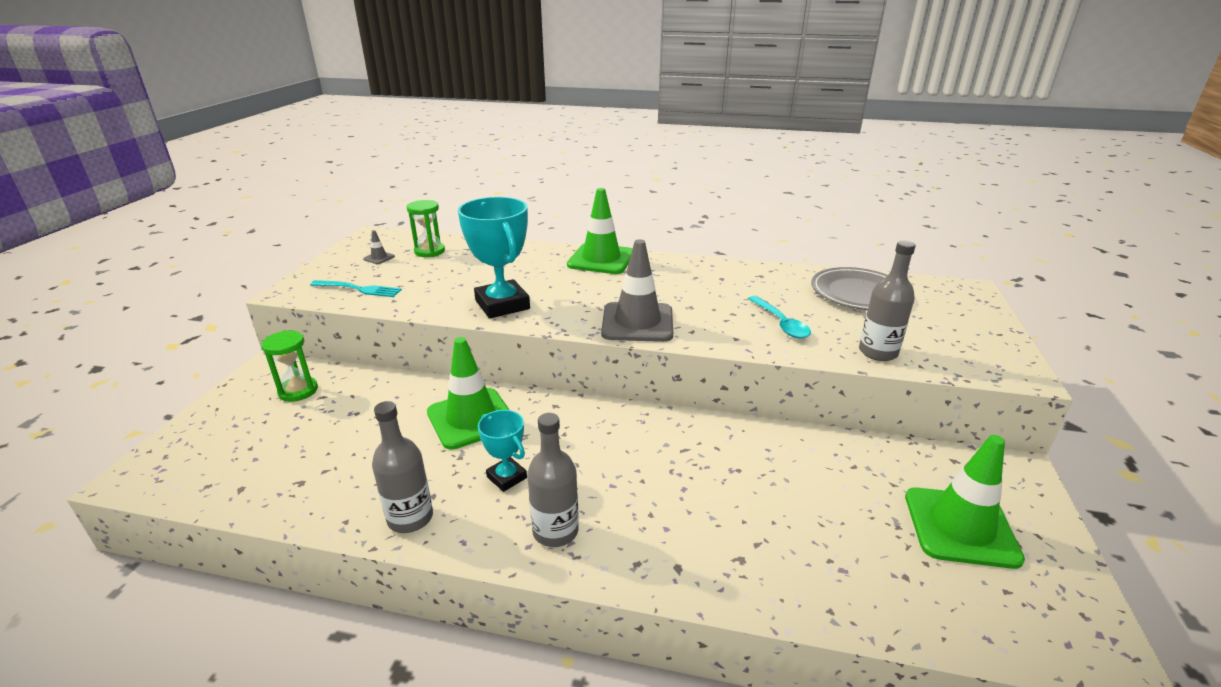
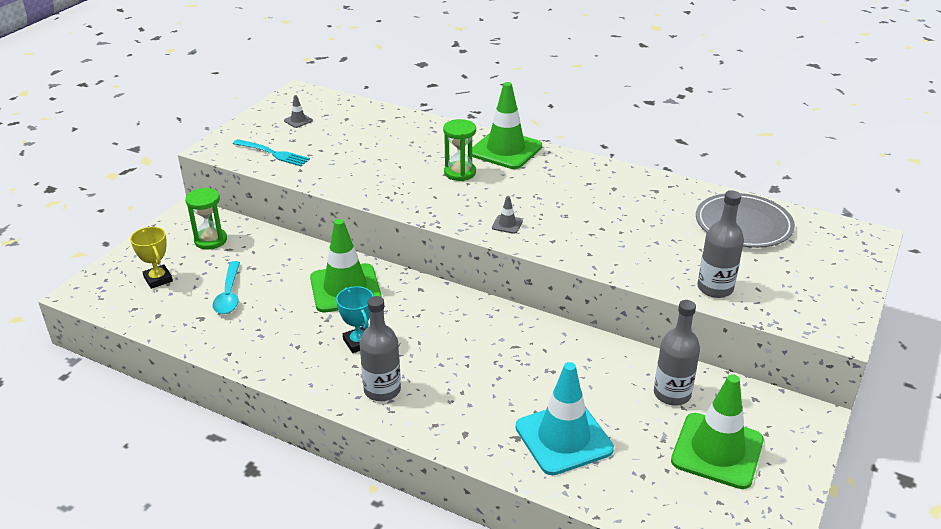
camera: 15 degrees right, 5 degrees up
(236, 444) = (158, 279): none -> yellow trophy
(410, 518) = (276, 360): grey bottle -> grey bottle (672, 394)
(429, 251) = (346, 119): green hourglass -> green hourglass (460, 173)
(502, 305) = (393, 188): turquoise trophy -> none
(637, 322) = (507, 224): grey traffic cone -> grey traffic cone, size x0.40
(781, 323) = (641, 245): turquoise spoon -> turquoise spoon (229, 295)
(793, 548) = (563, 438): none -> turquoise traffic cone

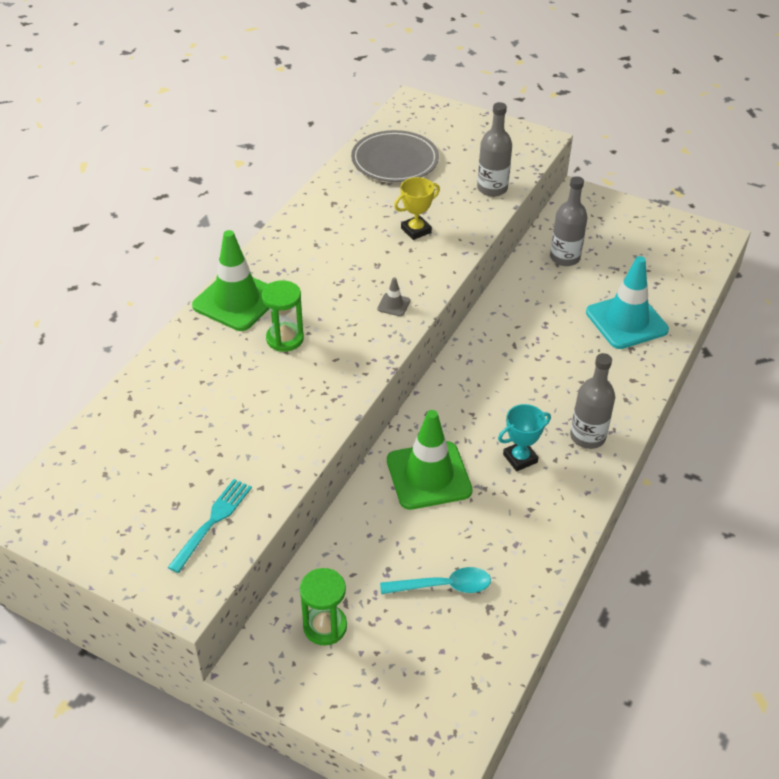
camera: 90 degrees left, 10 degrees up
(158, 279) = (413, 671): yellow trophy -> yellow trophy (416, 230)
(298, 121) = (117, 504): grey traffic cone -> none
(717, 451) = (623, 243): green traffic cone -> none

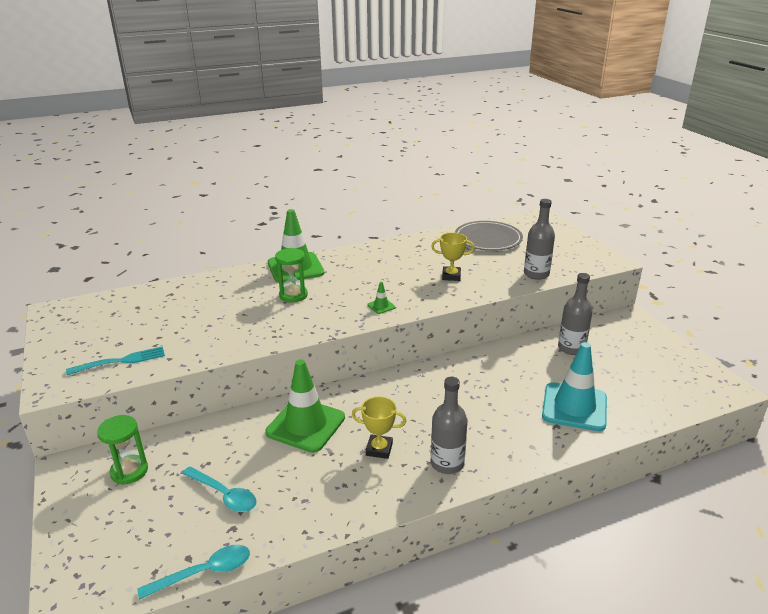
camera: 40 degrees right, 15 degrees down
(393, 305) = (381, 306): grey traffic cone -> green traffic cone
(515, 656) = (204, 572): none -> turquoise spoon
(520, 458) = (379, 449): turquoise trophy -> yellow trophy

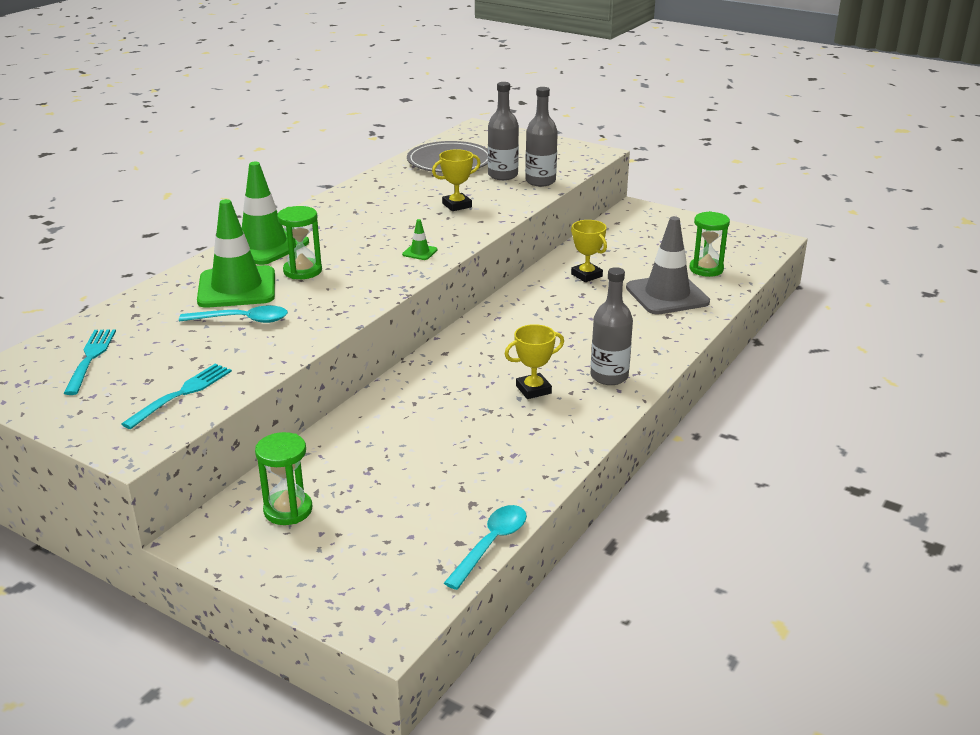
camera: 35 degrees left, 0 degrees up
(113, 316) = (90, 358): none -> turquoise fork
(224, 495) = (426, 484): turquoise spoon -> turquoise spoon (242, 320)
(305, 425) = (433, 399): green traffic cone -> green traffic cone (237, 288)
(526, 364) = (586, 275): none -> yellow trophy
(571, 348) = (612, 250): grey bottle -> grey bottle (503, 175)
(574, 407) = (667, 295): turquoise traffic cone -> grey traffic cone
(635, 395) = (706, 269): none -> green hourglass

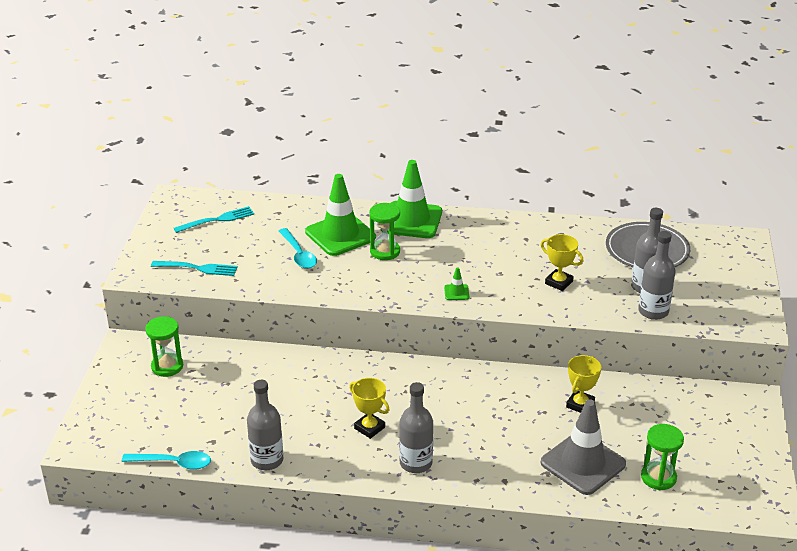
camera: 65 degrees right, 5 degrees up
(538, 469) = (267, 460): none -> grey bottle

